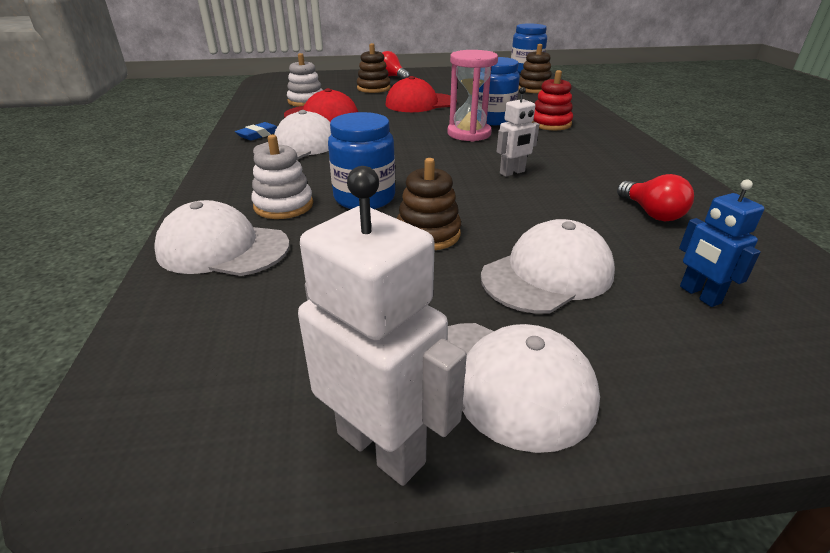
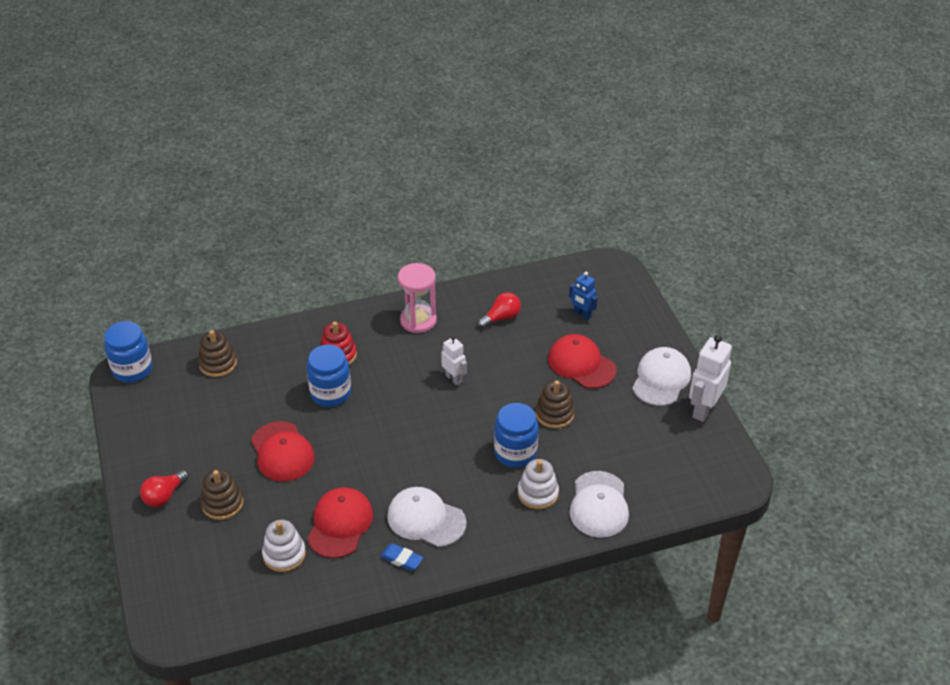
camera: 100 degrees left, 10 degrees up
(469, 134) = (373, 407): pink hourglass -> pink hourglass (418, 320)
(547, 274) = (581, 364): white cap -> red cap
(699, 295) = (582, 314): blue robot -> blue robot turned 75 degrees clockwise

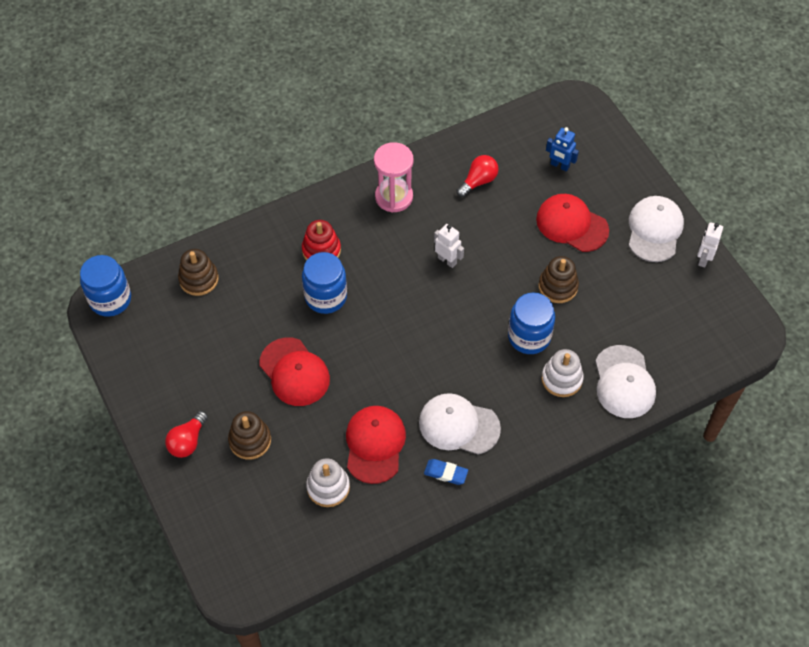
camera: 10 degrees left, 15 degrees up
(703, 409) = (703, 259): white robot -> white robot, size x0.59

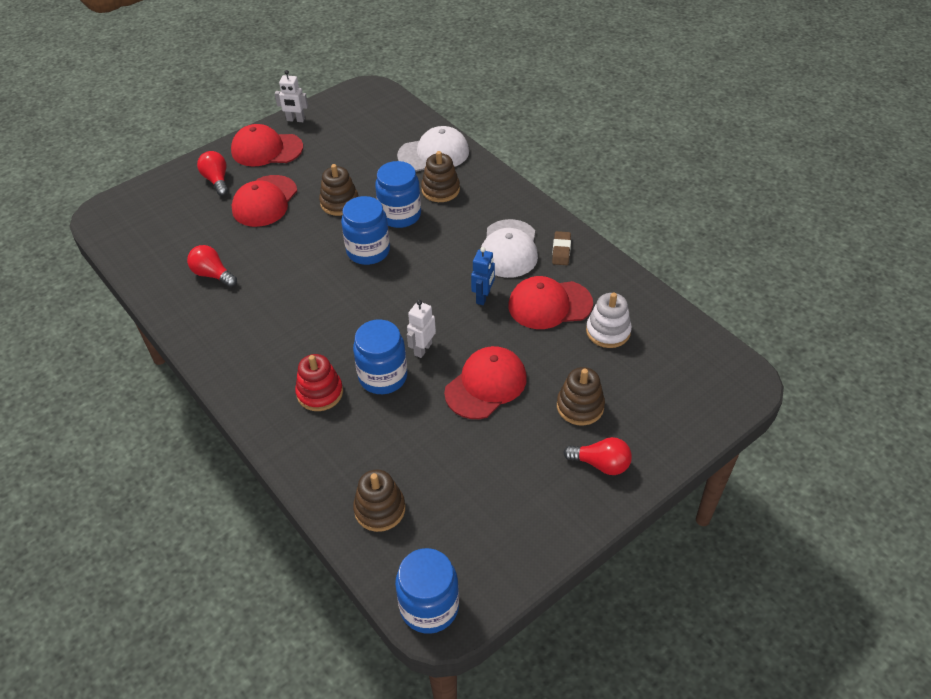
camera: 100 degrees left, 10 degrees down
(394, 197) = (237, 341): pink hourglass -> none
(445, 473) = (561, 251): blue eraser -> brown eraser
(447, 260) = (319, 284): white robot -> white robot (422, 349)
(482, 303) = (368, 251): none -> blue jar
(559, 166) = (190, 217): blue robot -> blue robot (483, 297)
(561, 379) = (440, 190): white stacking toy -> brown stacking toy
(611, 187) = (217, 180): none -> red light bulb
(654, 230) = (266, 149): white cap -> red cap

